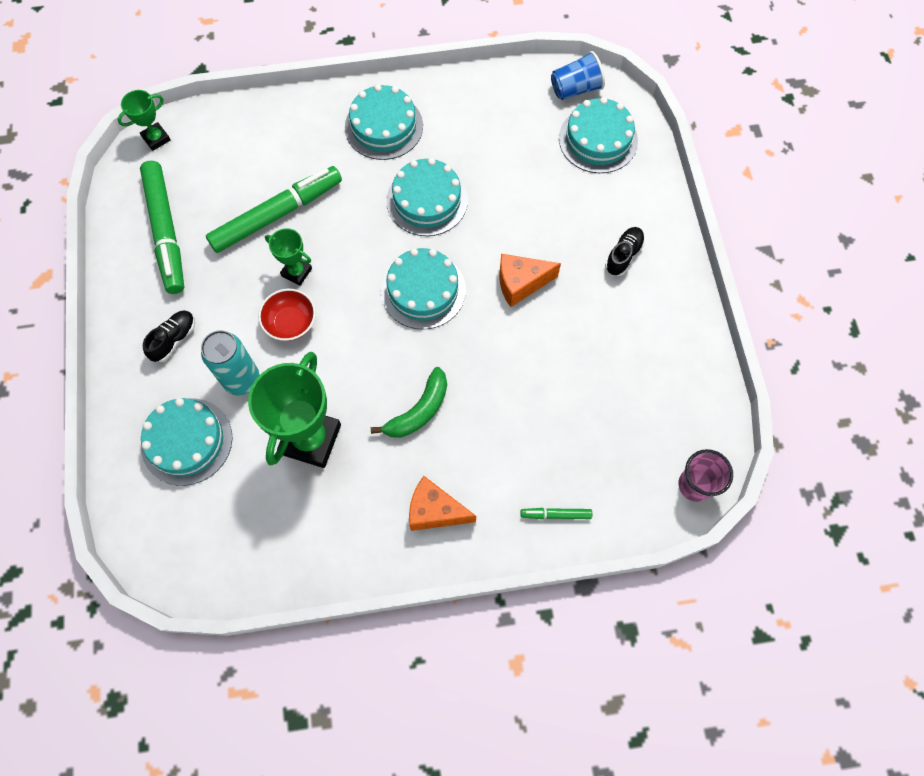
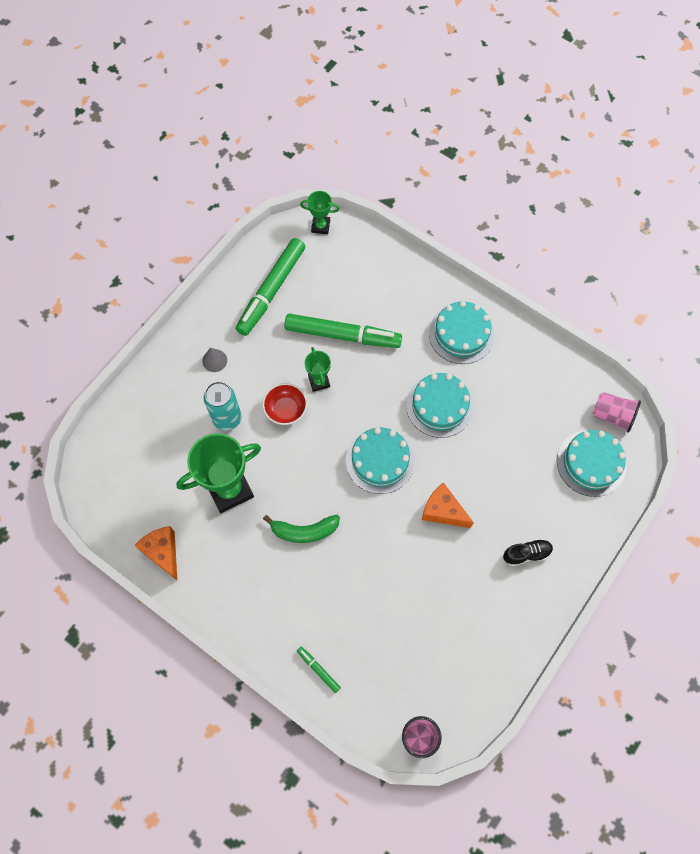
camera: 45 degrees right, 0 degrees up
(174, 339) = (214, 360): black shoe -> grey cone
(187, 441) = (165, 427): turquoise cake -> none
(435, 511) = (254, 598): orange cheese -> orange cheese (163, 552)
(575, 89) = (612, 415): blue cup -> pink cup

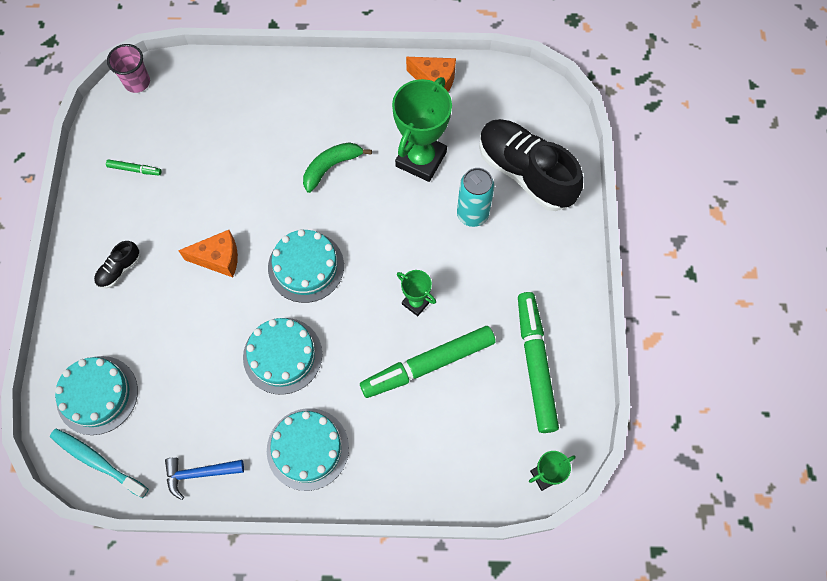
camera: 145 degrees right, 0 degrees up
(161, 424) = (525, 173): none -> black shoe
(214, 360) = (529, 258): grey cone -> none
(286, 409) = (426, 256): red bowl -> none
(318, 670) = (246, 79): green marker -> green marker (135, 169)
(544, 364) = (199, 473): none -> blue hammer
(612, 415) = (97, 461): pink cup -> turquoise toothbrush

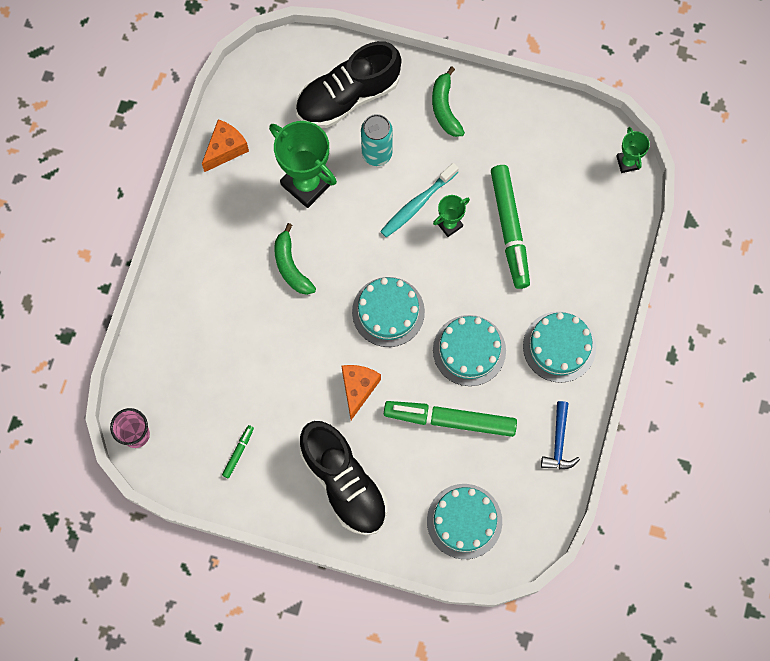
camera: 75 degrees left, 5 degrees up
(97, 461) = (526, 529): turquoise toothbrush -> turquoise toothbrush (417, 204)
(119, 269) = (344, 483): black shoe -> black shoe, size x2.31
(535, 364) = (531, 142): green marker -> green marker (450, 420)
(544, 267) = (445, 108): none -> green banana

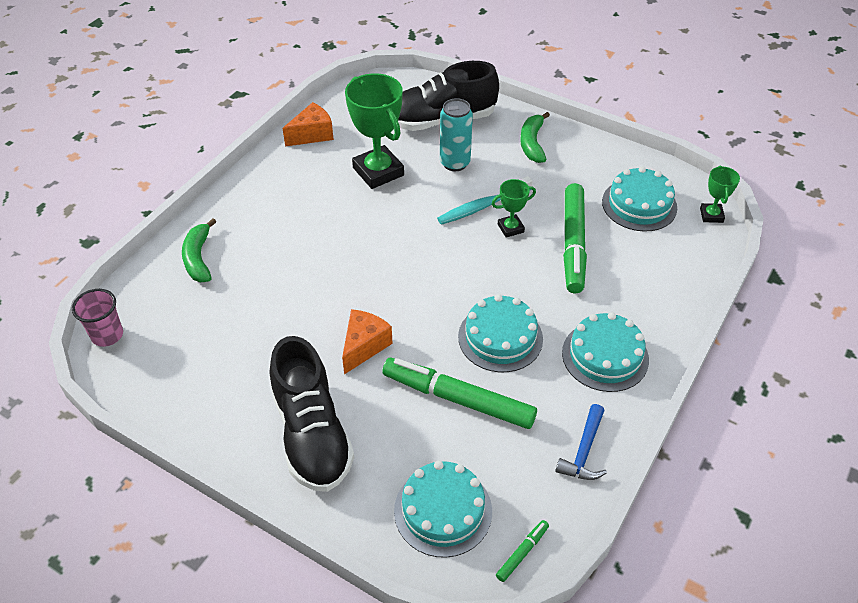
camera: 15 degrees right, 25 degrees down
(238, 452) = (207, 376): green marker -> green marker (522, 553)
(291, 266) = (336, 229): green banana -> green banana (198, 258)
(388, 312) = (422, 285): turquoise cake -> turquoise cake (639, 205)

